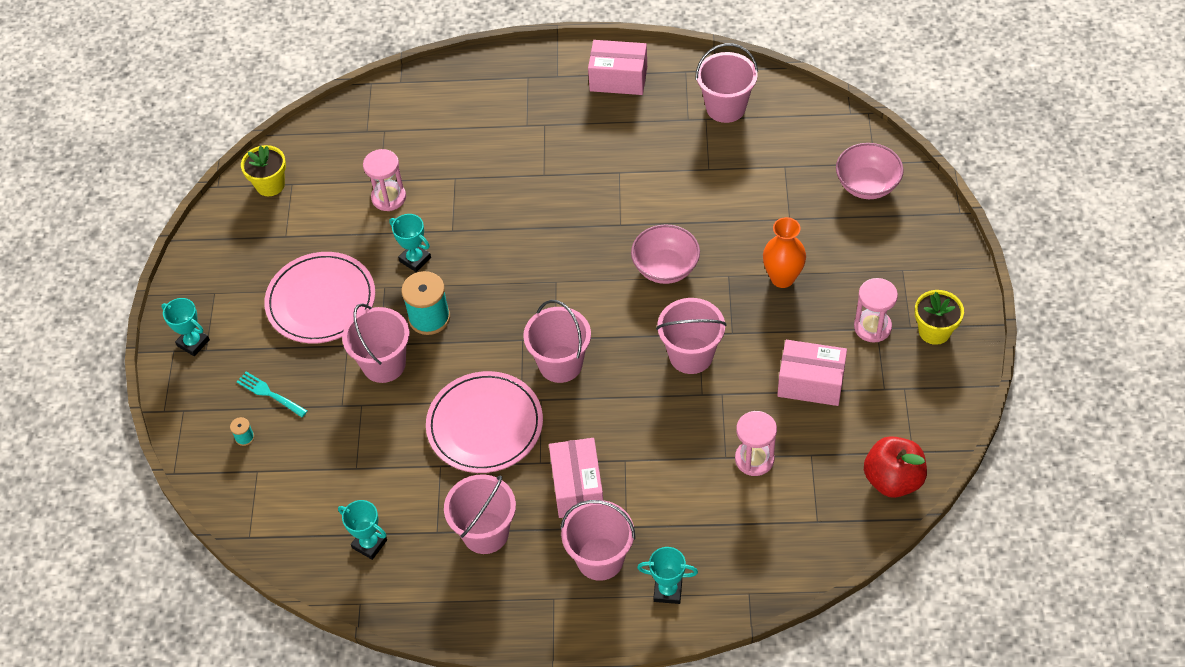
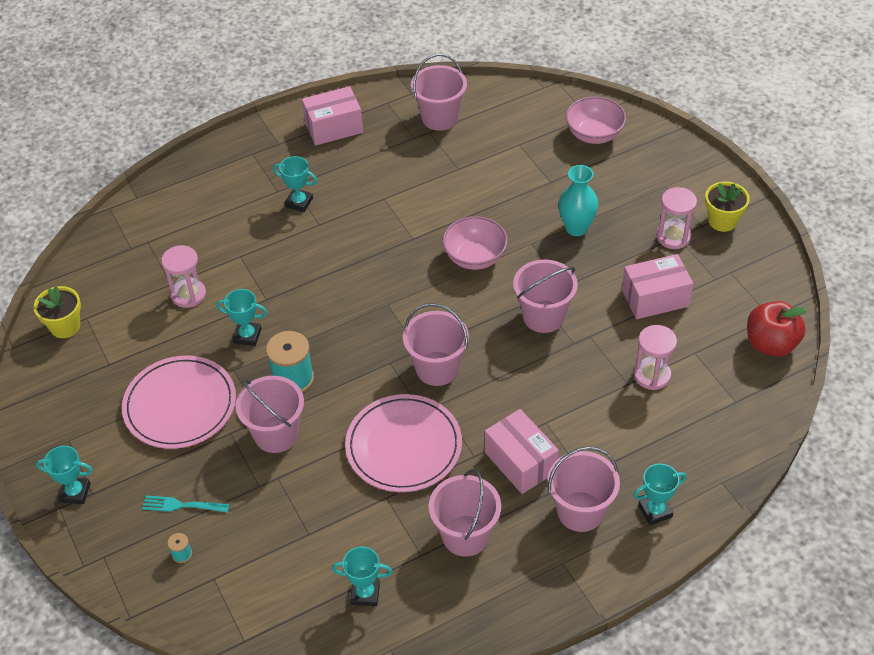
camera: 30 degrees left, 5 degrees down
(539, 145) = (299, 202): none -> turquoise trophy
(782, 278) = (576, 228): orange vase -> turquoise vase

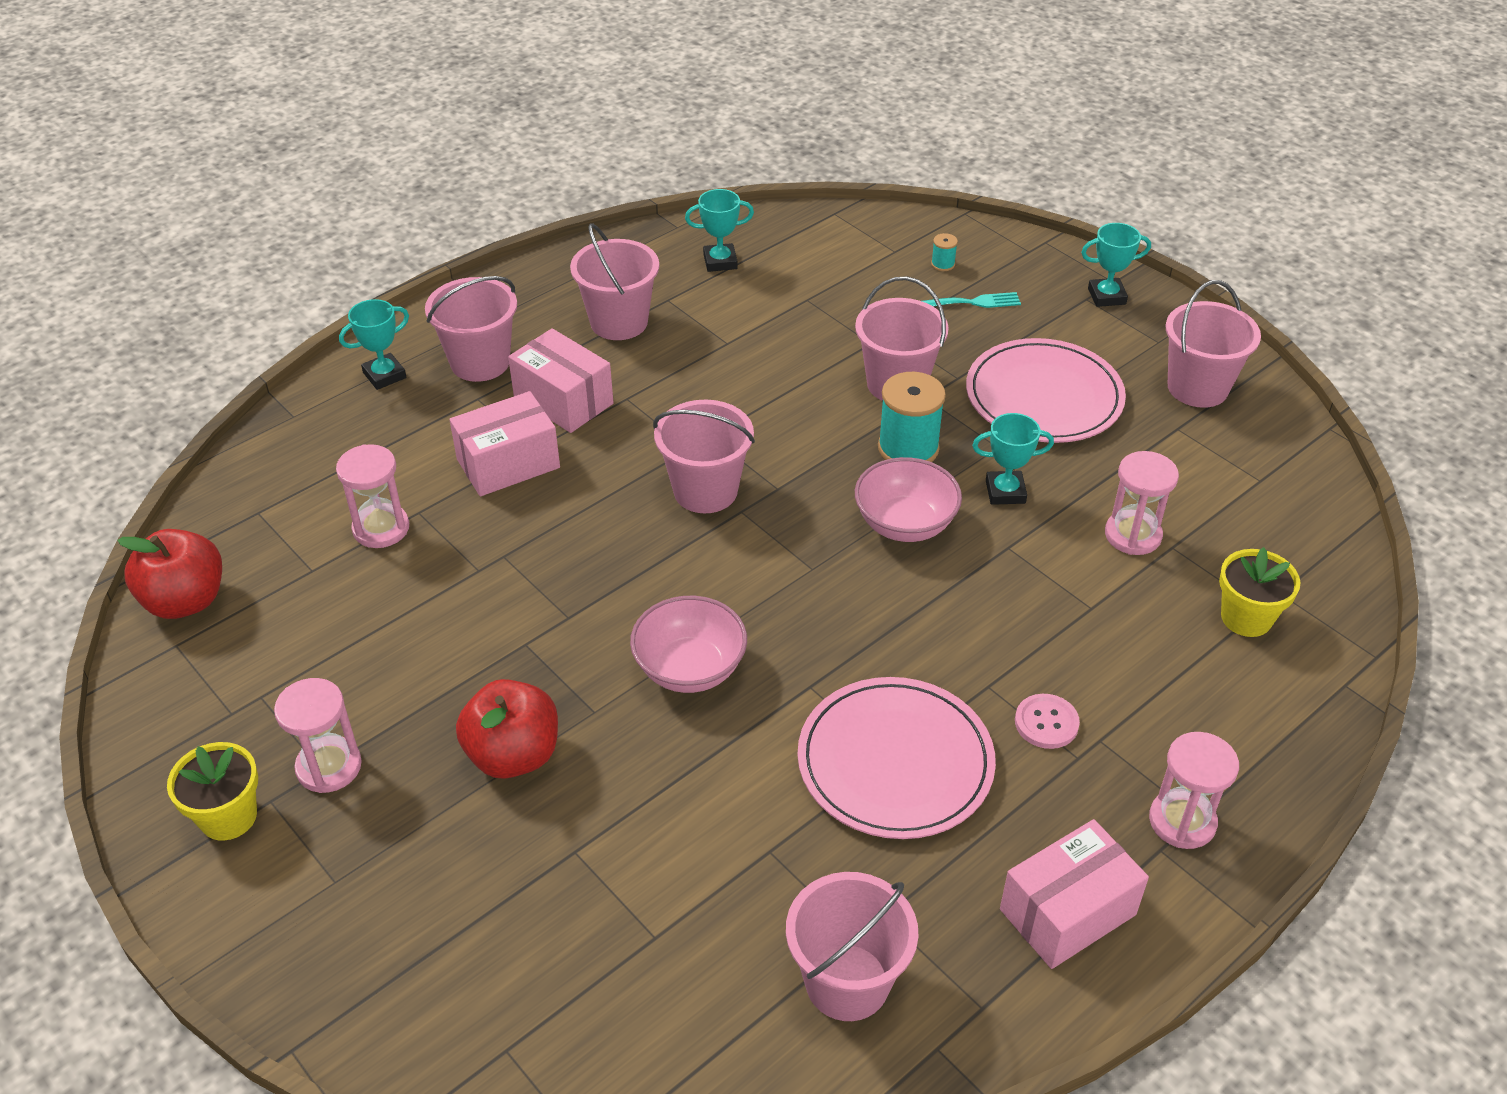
camera: 165 degrees right, 5 degrees down
(65, 326) = (1280, 464): yellow flower pot -> yellow flower pot (1246, 618)
(261, 152) = (1182, 821): none -> pink hourglass
(299, 202) = (1046, 723): turquoise trophy -> pink button
(404, 446) = (723, 395): pink plate -> pink plate (895, 762)
(543, 316) = (556, 588): pink bucket -> pink bucket (1197, 387)
(576, 228) = (513, 755): turquoise vase -> red apple
(594, 134) = (490, 995): pink bowl -> pink bowl (905, 524)
(655, 298) = (370, 646): pink box -> pink box (508, 463)

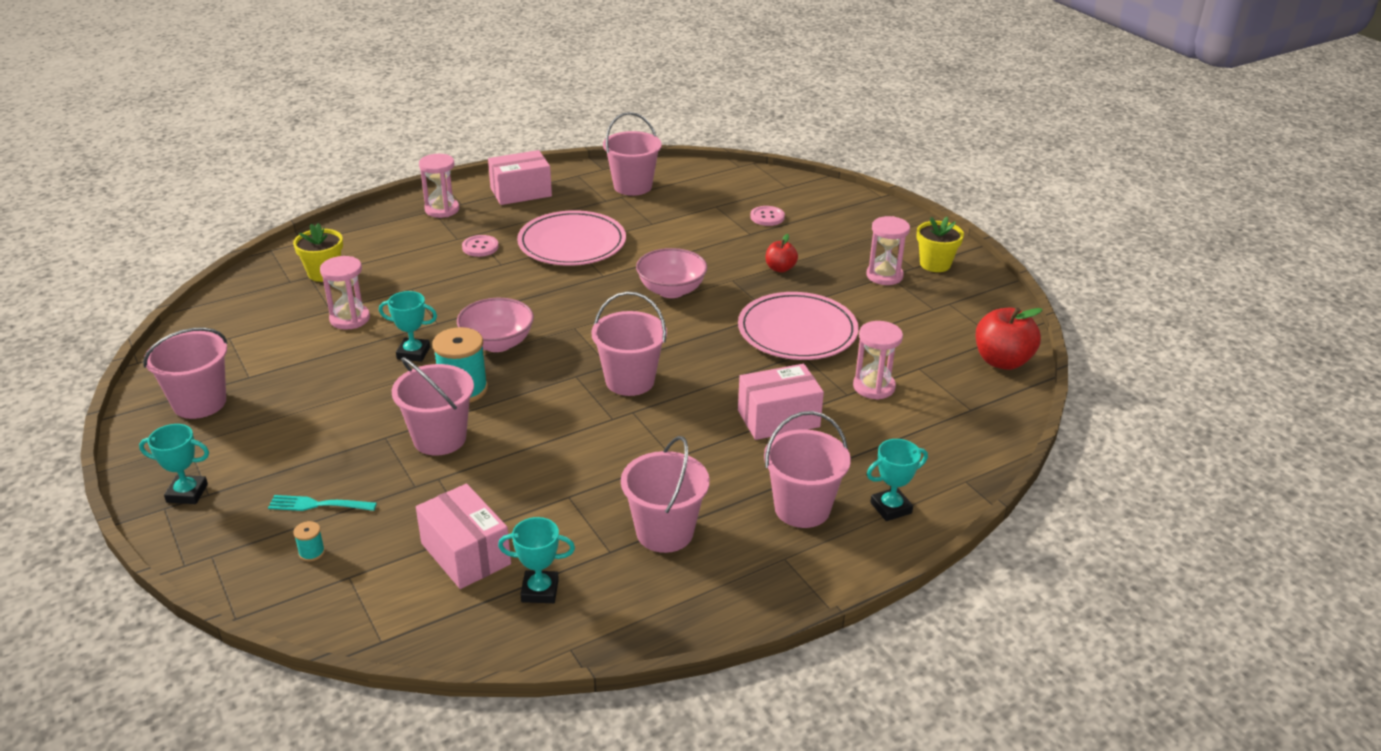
camera: 170 degrees left, 10 degrees down
(513, 755) = (780, 268): red apple -> red apple, size x0.57
(544, 915) = (767, 217): none -> pink button
(563, 400) = (728, 463): pink box -> pink box (465, 554)
(1044, 396) = (328, 412): pink plate -> pink plate (797, 331)

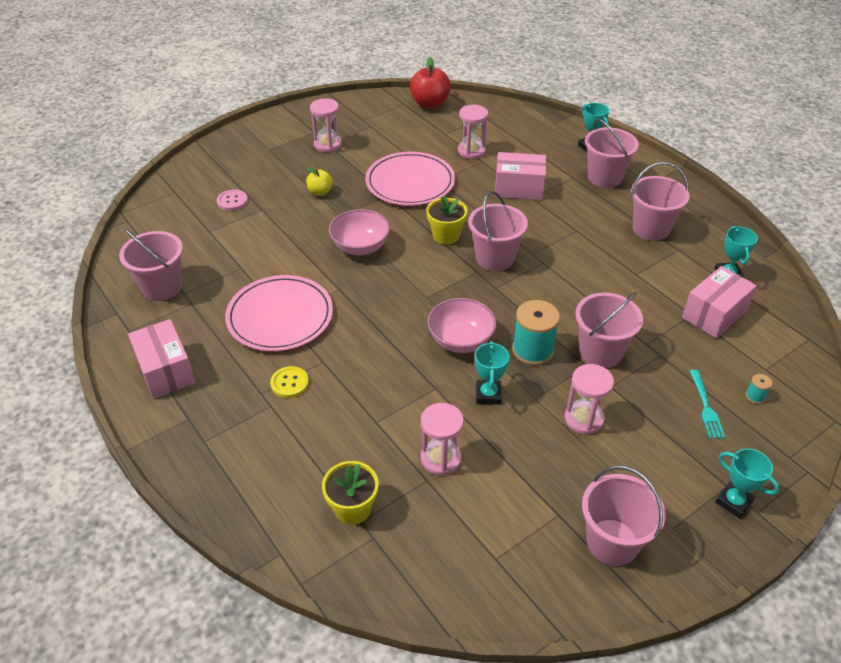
camera: 95 degrees left, 10 degrees up
(187, 493) = (733, 502): turquoise trophy -> turquoise trophy turned 45 degrees counterclockwise
(442, 210) = (203, 432): pink hourglass -> pink hourglass (583, 419)
(480, 247) = (289, 383): pink button -> yellow button
(778, 418) = (518, 188): pink box -> pink box turned 60 degrees counterclockwise
(780, 268) = (320, 192): red apple -> yellow apple
(935, 264) = (309, 123): yellow flower pot -> yellow flower pot (446, 236)

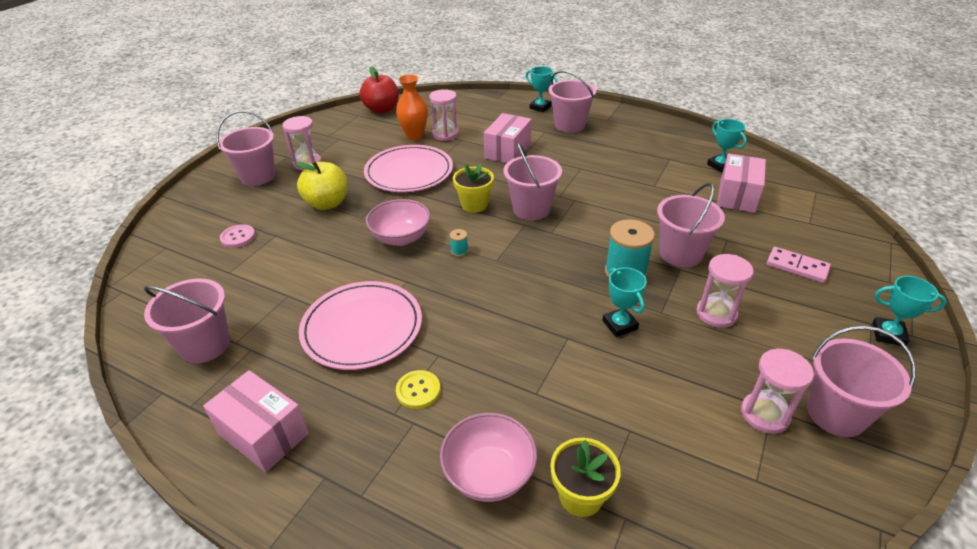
camera: 25 degrees left, 5 degrees down
(320, 192) = (327, 203): yellow apple -> yellow apple, size x1.75
(440, 458) = (626, 403): pink hourglass -> pink hourglass (764, 414)
(441, 144) = (414, 136): none -> orange vase
(460, 340) = (557, 287): pink bowl -> pink bowl (489, 474)
(518, 188) = (508, 151): pink box -> pink box turned 45 degrees counterclockwise
(651, 229) = (636, 150): pink bucket -> pink bucket (258, 176)
(706, 407) = (797, 267): turquoise fork -> pink domino
(755, 396) = (822, 245): turquoise spool -> turquoise spool (459, 251)

